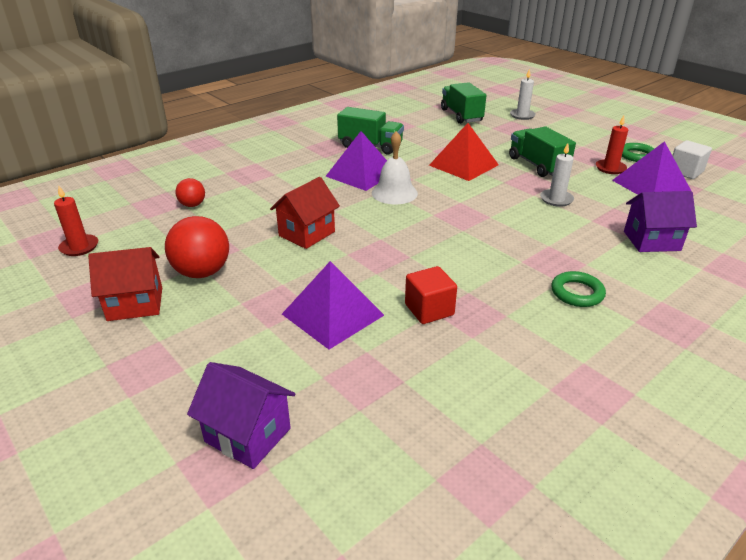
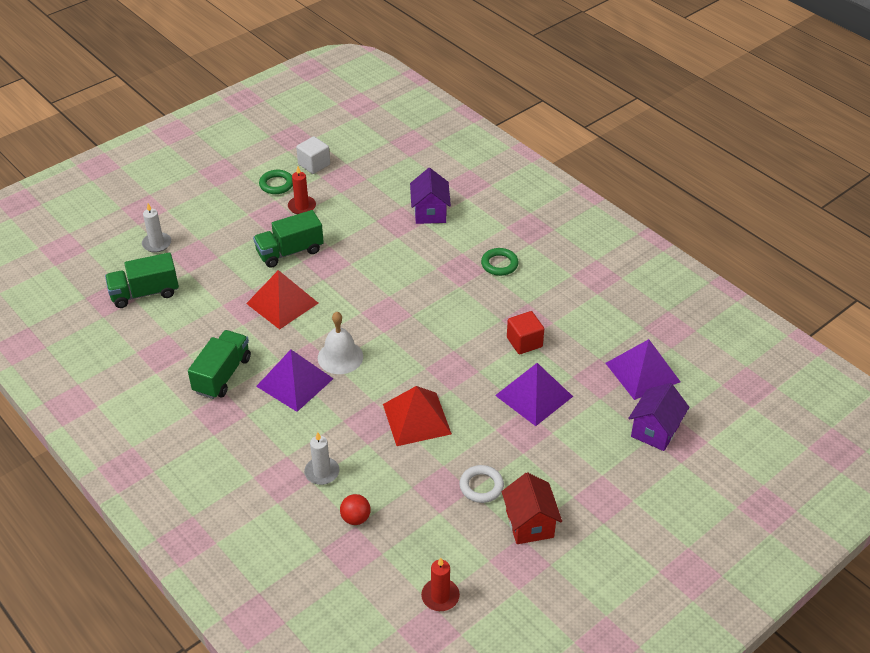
camera: 90 degrees left, 10 degrees up
(202, 272) = (481, 486): red ball -> white ring
(307, 234) = (416, 419): red house -> red pyramid
(556, 199) = (360, 251): white candle -> white candle (322, 472)
(651, 185) = (338, 190): purple pyramid -> purple pyramid (642, 372)

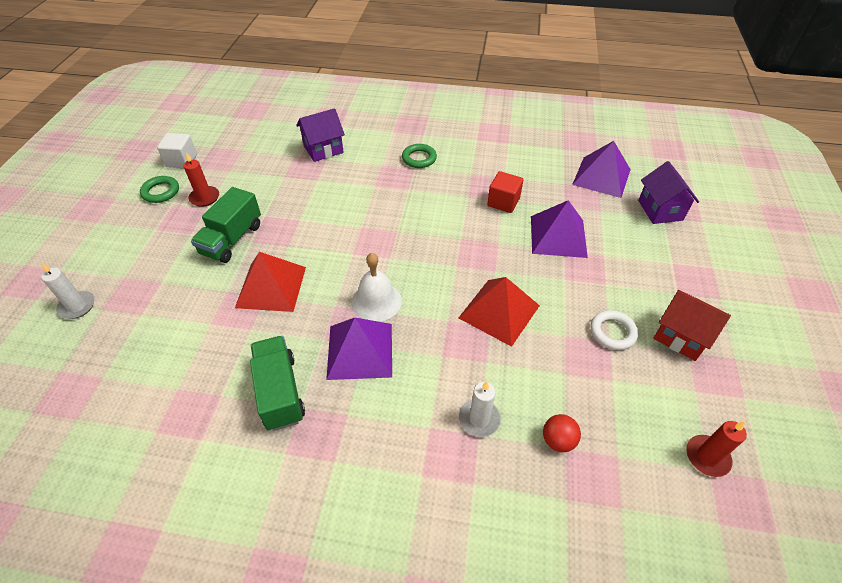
camera: 40 degrees left, 5 degrees up
(145, 293) = (108, 363): green truck -> none
(430, 212) = (323, 149): purple house -> purple house turned 75 degrees counterclockwise

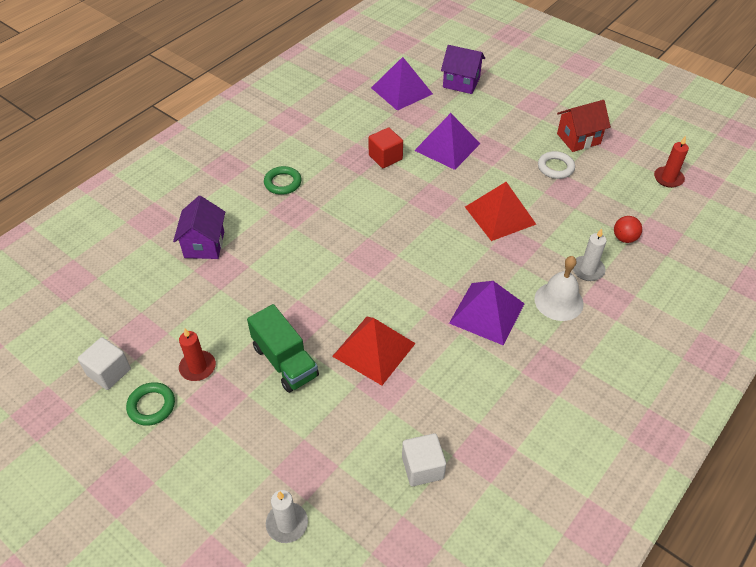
camera: 60 degrees left, 0 degrees up
(156, 372) = (422, 467): none -> white cube
(280, 392) = (498, 380): green truck -> none
(376, 301) = (441, 283): white bell -> white bell (558, 301)

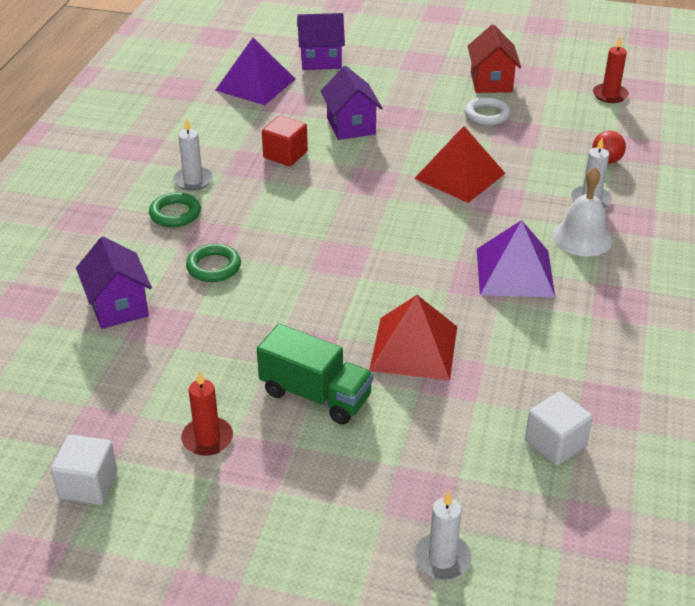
camera: 25 degrees left, 10 degrees down
(151, 406) = (176, 501): green ring -> green ring (213, 267)
(310, 159) = (193, 180): none -> white candle
(447, 147) = (351, 126): purple pyramid -> purple house
(578, 139) = (491, 82): red house -> red house turned 45 degrees counterclockwise

